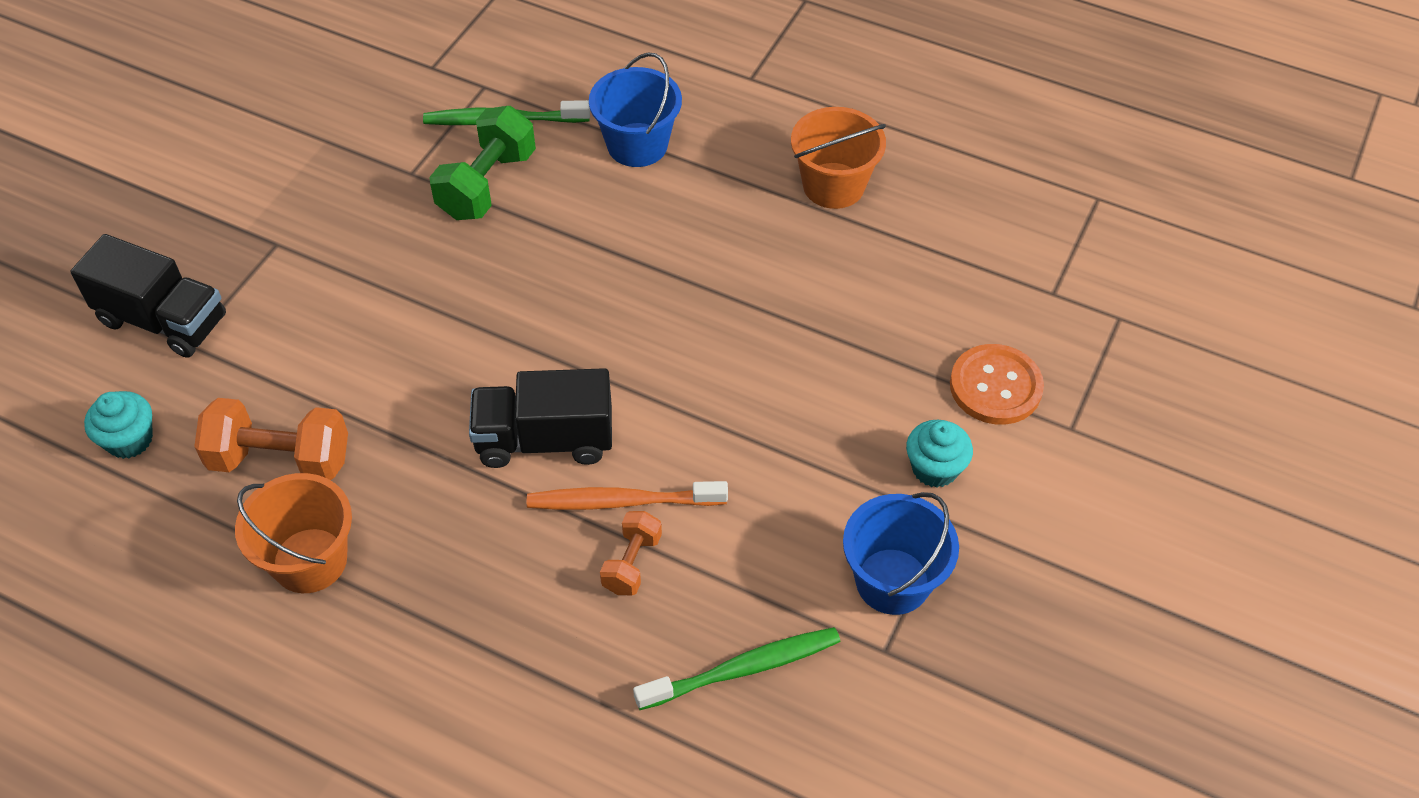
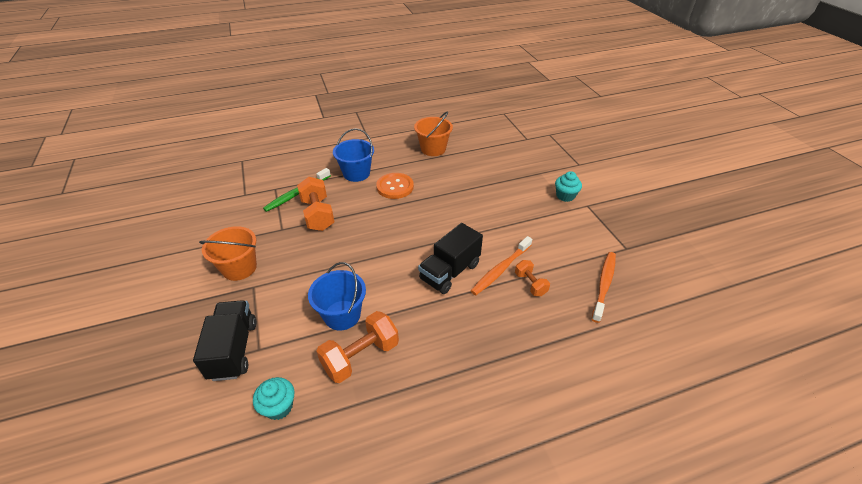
camera: 45 degrees left, 10 degrees down
(163, 320) = (233, 349): black truck -> black truck turned 75 degrees counterclockwise
(310, 560) = (424, 380): orange bucket -> orange bucket (239, 268)
(487, 184) = (318, 214): green dumbbell -> orange dumbbell
(743, 669) = (604, 285): green toothbrush -> orange toothbrush
(892, 581) = (600, 230): blue bucket -> blue bucket (342, 315)
(995, 386) = (548, 167): orange button -> orange button (395, 187)

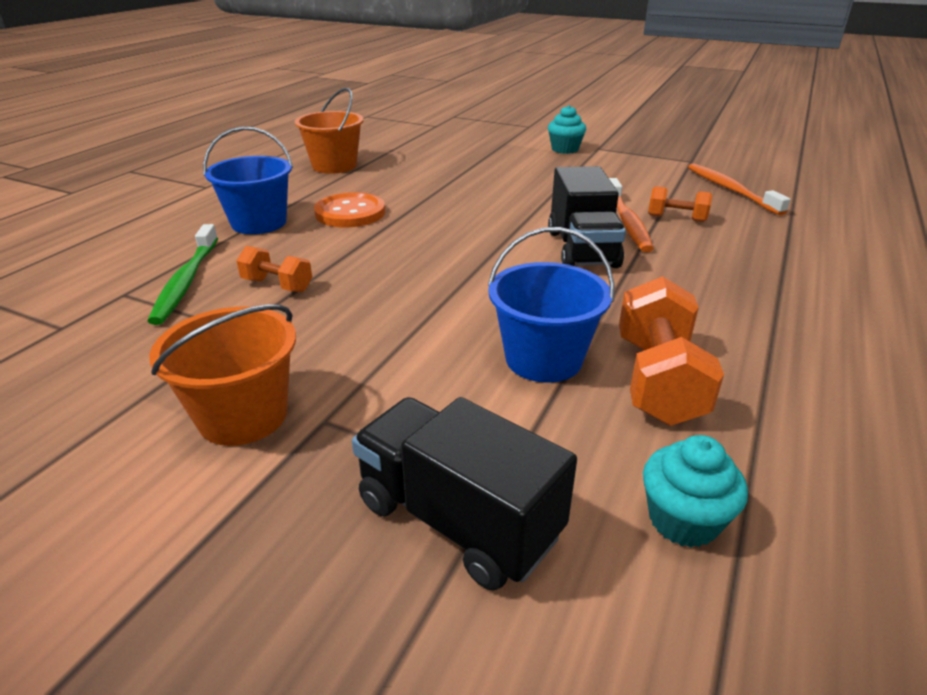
camera: 45 degrees left, 10 degrees down
(318, 214) = (277, 285): orange dumbbell -> orange dumbbell, size x0.57

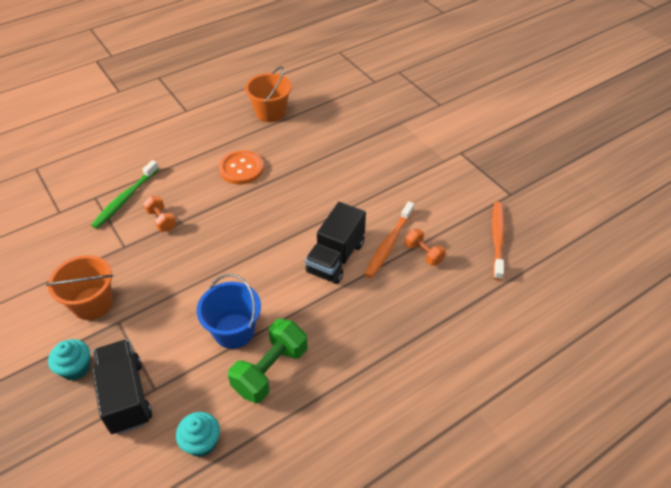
camera: 30 degrees right, 15 degrees up
(259, 223) = (189, 160): blue bucket -> none
(565, 149) = (435, 145): turquoise cupcake -> turquoise cupcake (76, 368)
(658, 380) = (270, 370): orange dumbbell -> green dumbbell

